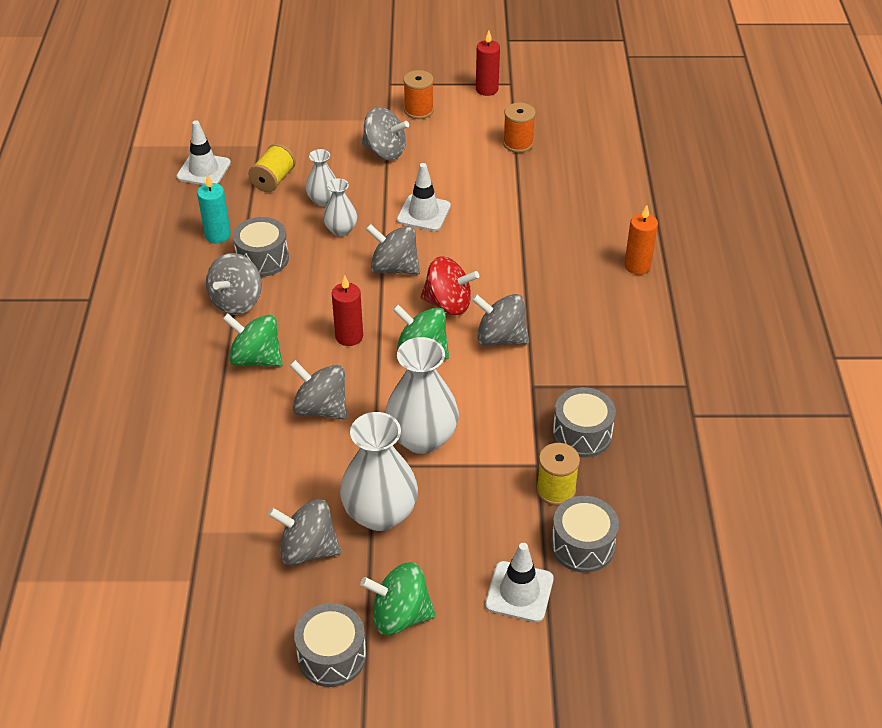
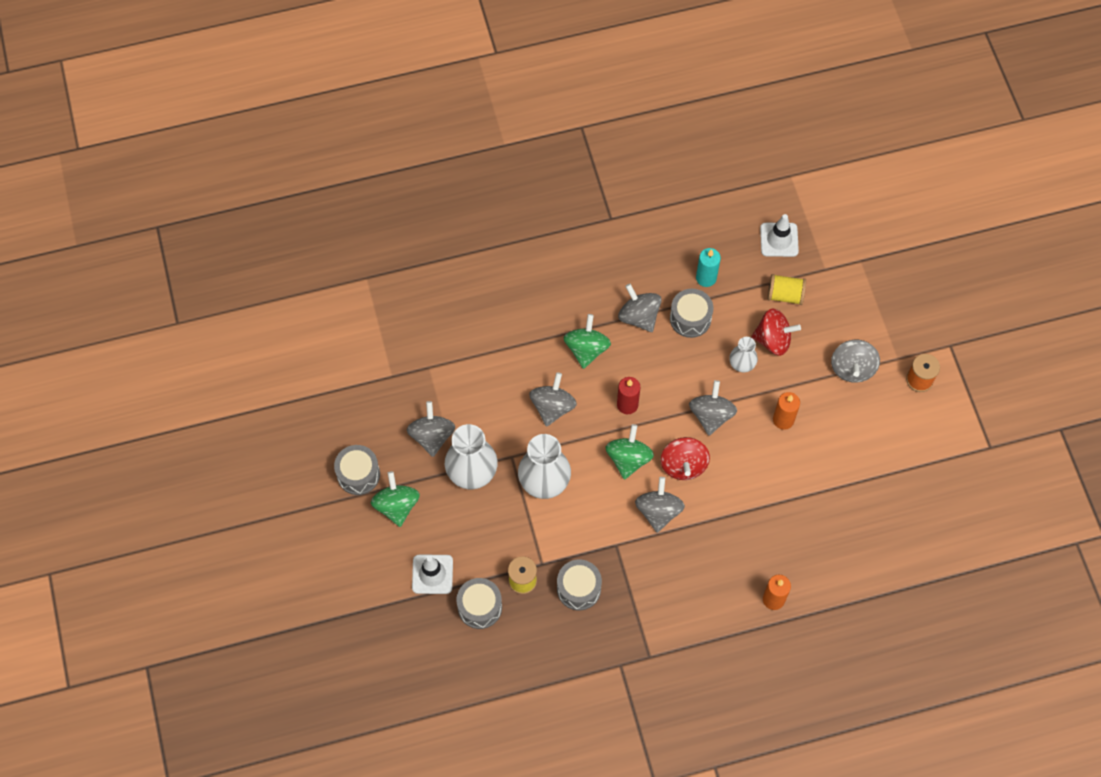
camera: 75 degrees right, 20 degrees up
(236, 301) = (639, 316): grey spinning top -> grey spinning top turned 45 degrees clockwise
(323, 200) = (773, 340): white vase -> red spinning top
(423, 213) = (783, 420): white traffic cone -> orange candle
(487, 89) = (973, 429): red candle -> none
(518, 143) = (902, 473): orange spool -> none

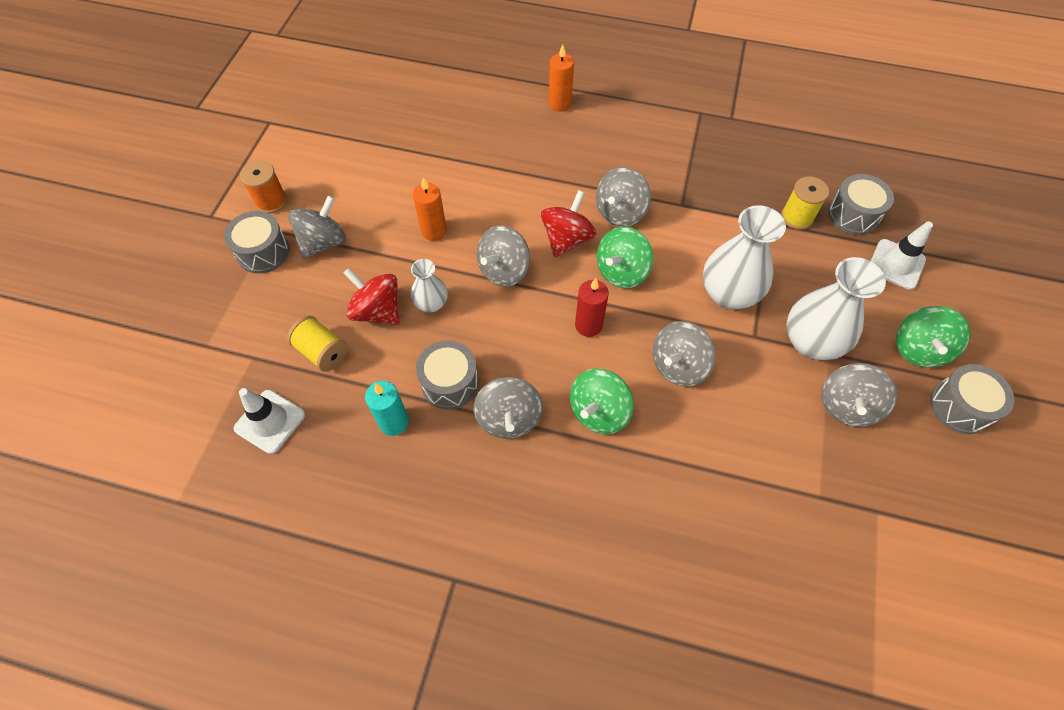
camera: 150 degrees left, 5 degrees down
(579, 589) = (741, 186): grey drum -> grey drum (263, 252)

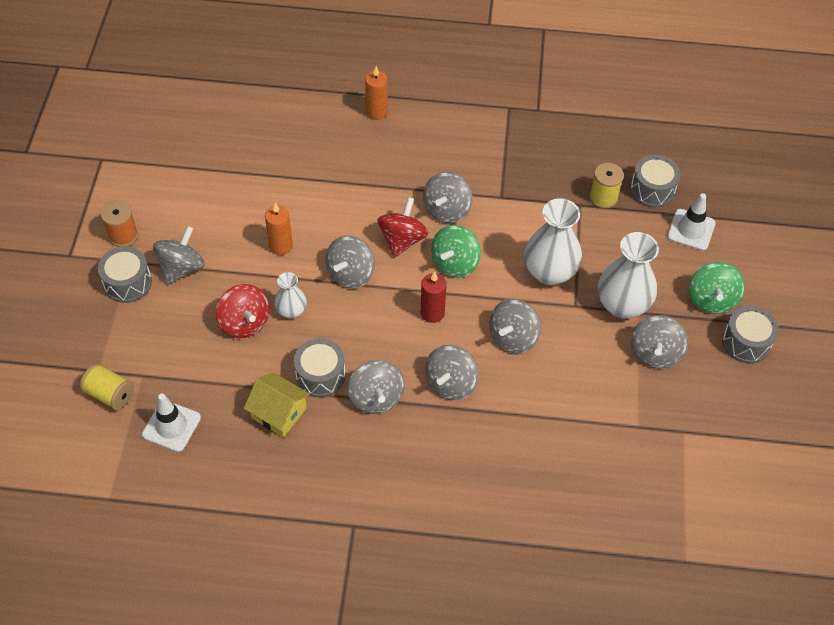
camera: 10 degrees left, 5 degrees down
(322, 352) = (203, 363): yellow spool -> yellow spool (110, 394)
(377, 311) = (245, 323): red spinning top -> red spinning top turned 150 degrees counterclockwise
(394, 422) = (279, 413): turquoise candle -> yellow house
(599, 412) = (451, 383): green spinning top -> grey spinning top

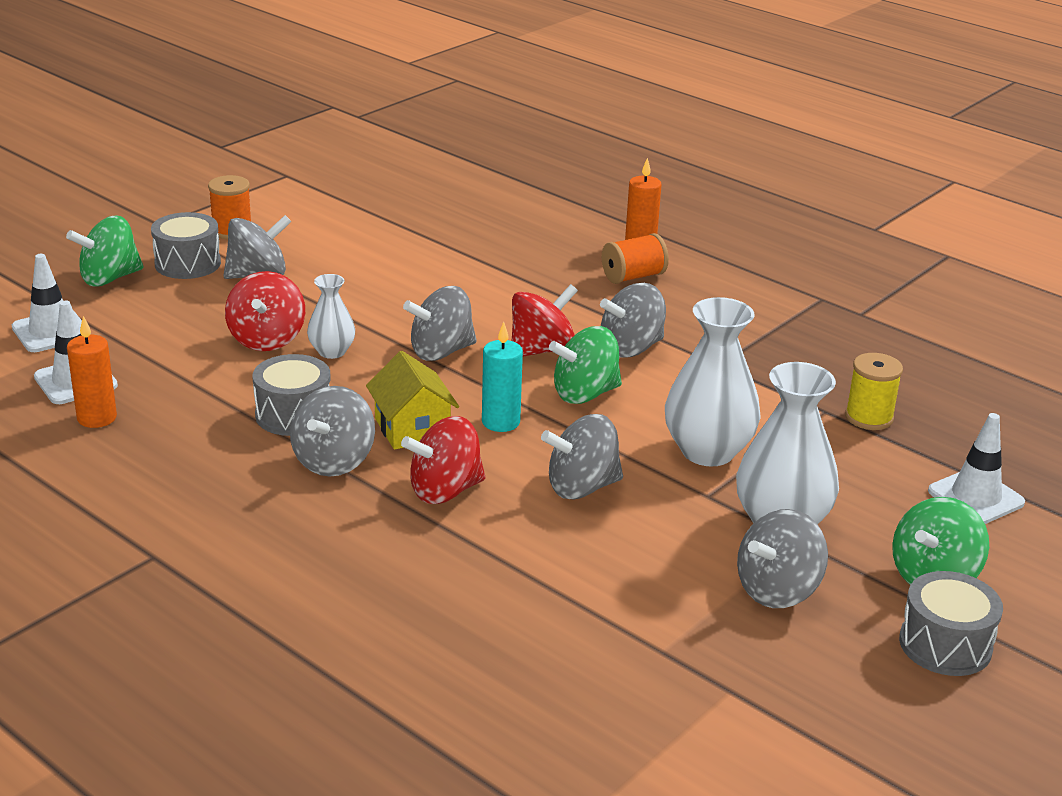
camera: 35 degrees right, 25 degrees down
(93, 325) = (109, 278): none -> green spinning top
(110, 394) = (51, 331): yellow spool -> white traffic cone
(279, 413) = (203, 423): yellow house -> yellow house (412, 428)
(281, 246) = (389, 300): orange candle -> orange candle (97, 418)
(396, 144) = (633, 276): none -> orange spool
(432, 313) = (500, 422): red candle -> turquoise candle
(451, 383) = (445, 491): grey spinning top -> red spinning top
(652, 190) = (954, 438): grey drum -> none

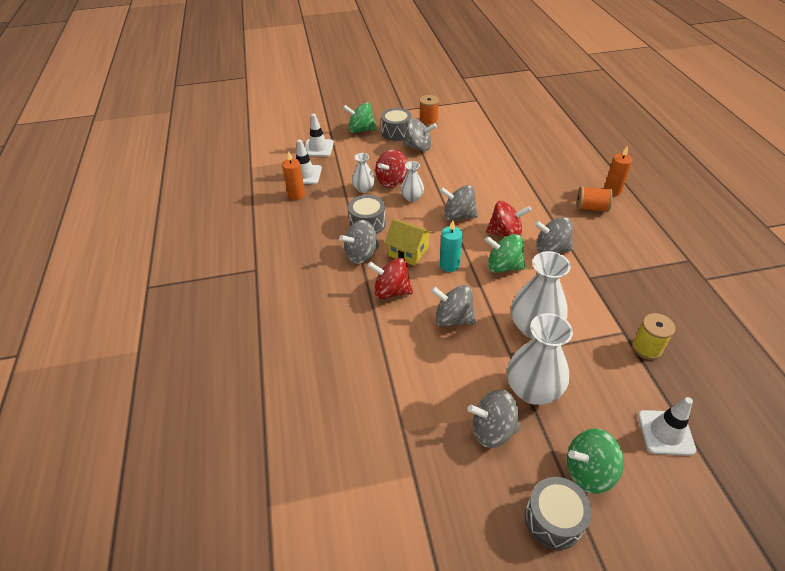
camera: 40 degrees right, 15 degrees up
(225, 367) = (364, 189): none -> white vase
(412, 428) = (408, 251): yellow house -> yellow house turned 75 degrees counterclockwise

